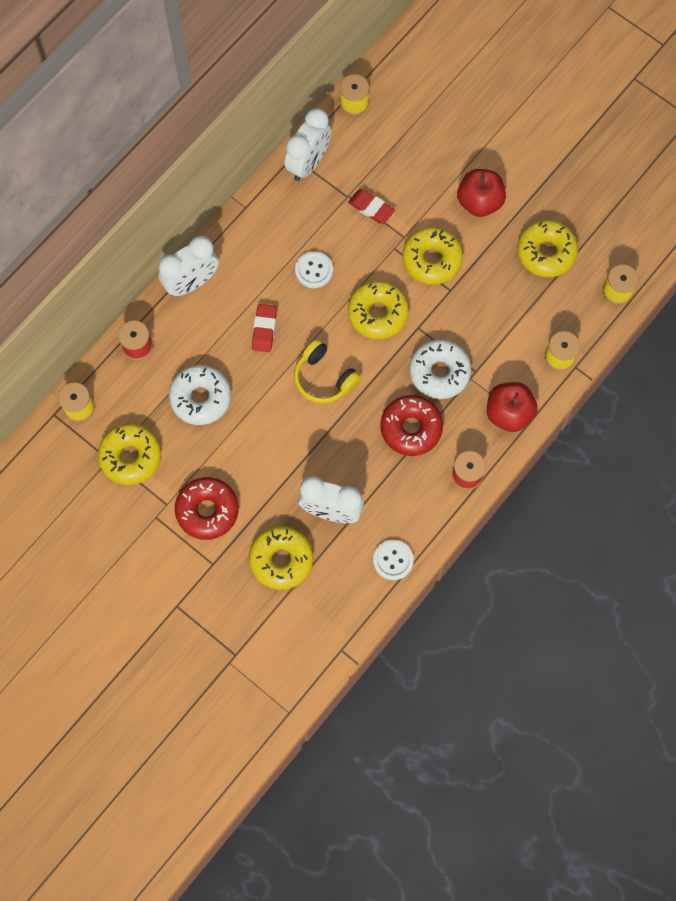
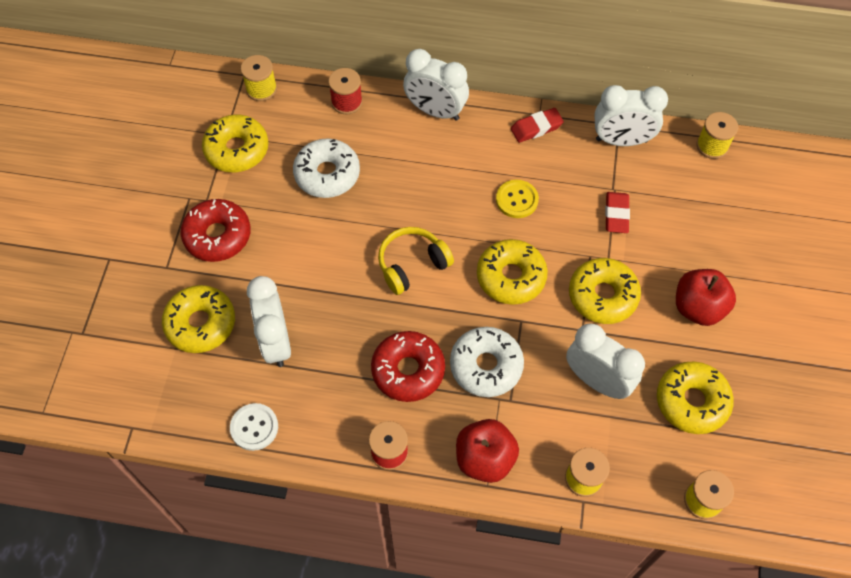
camera: 60 degrees right, 10 degrees down
(264, 329) = (428, 190): red eraser -> red eraser (536, 128)
(314, 270) = (517, 200): white button -> yellow button
(324, 378) = (412, 265): yellow headphones -> yellow headphones turned 45 degrees clockwise
(495, 304) = (597, 380): none -> white clock

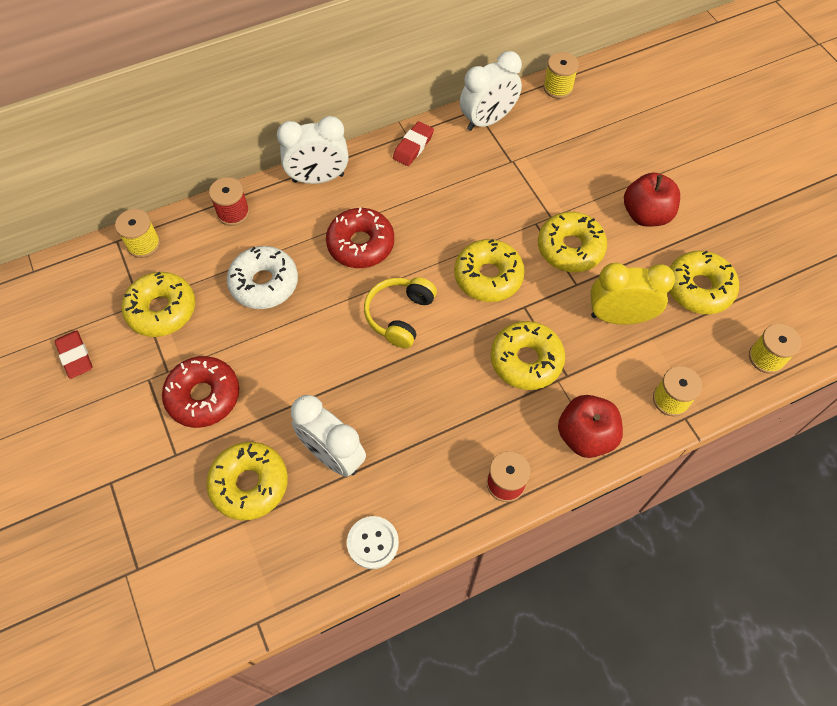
camera: 35 degrees left, 0 degrees up
(408, 370) = (466, 405): red donut -> red donut (360, 244)
(486, 366) = (526, 360): white donut -> yellow donut
(517, 200) = (443, 212): yellow button -> none
(597, 380) = (619, 317): white clock -> yellow clock
(616, 215) = (530, 179): red eraser -> red eraser (75, 356)

